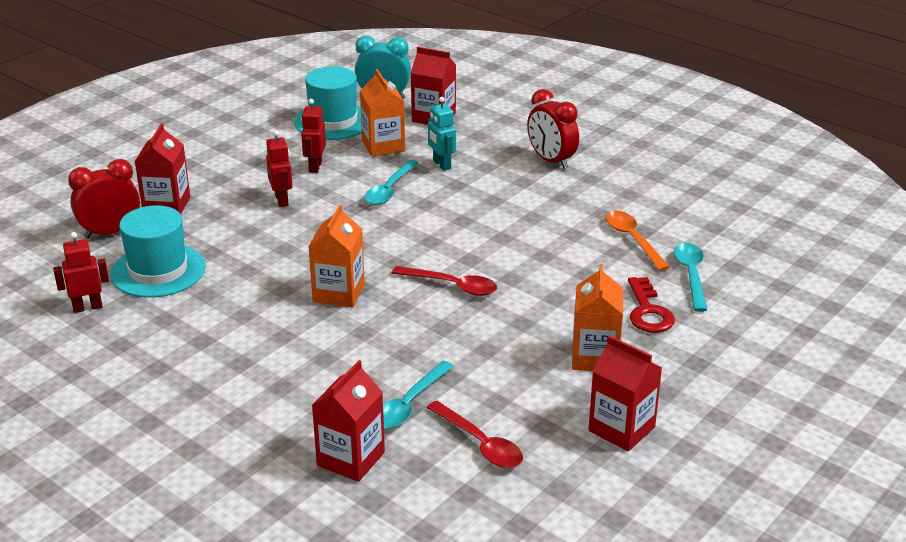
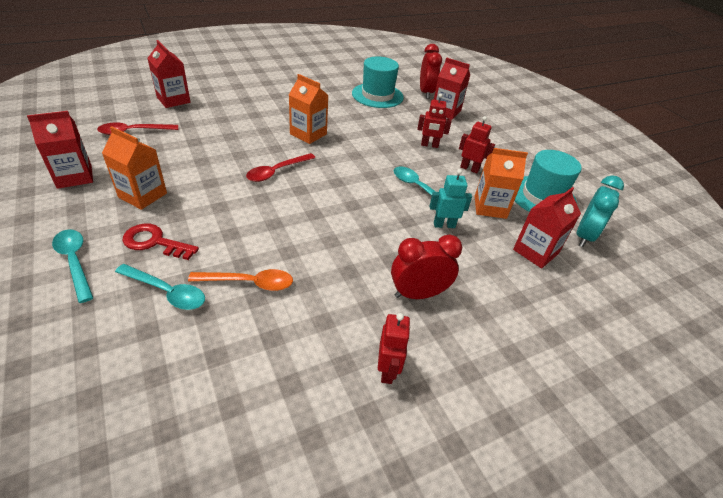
camera: 110 degrees right, 10 degrees up
(87, 307) = (359, 75): red robot -> red robot (387, 370)
(409, 404) = (189, 124): turquoise spoon -> turquoise spoon (75, 262)

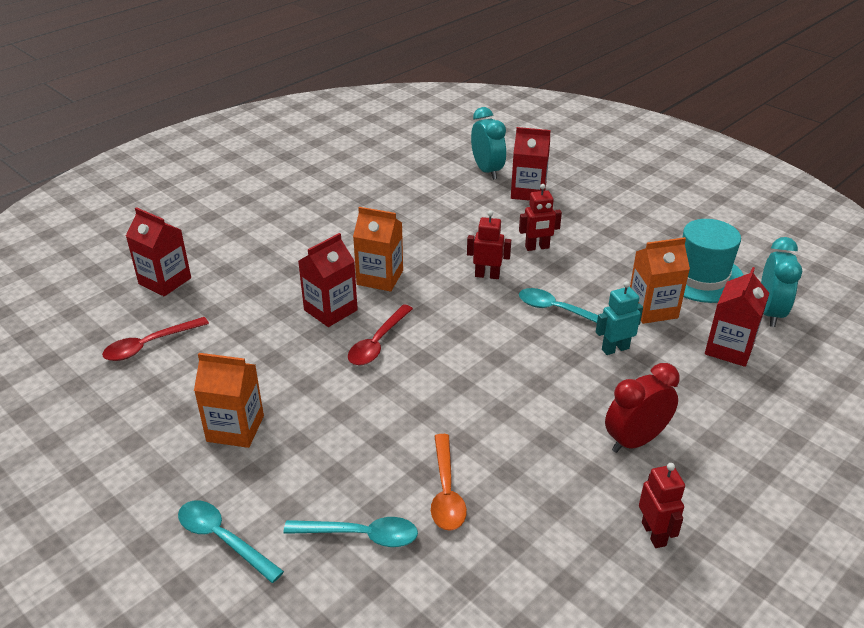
camera: 15 degrees left, 5 degrees down
(74, 176) = (125, 433): red carton -> red carton (330, 310)
(154, 242) = (298, 482): red key -> none
(249, 283) = (446, 492): orange spoon -> orange spoon turned 105 degrees clockwise
(377, 95) = (429, 193): turquoise hat -> none
(426, 92) = (487, 171): red clock -> turquoise clock
(469, 168) = (602, 265): red robot -> red robot (487, 275)

